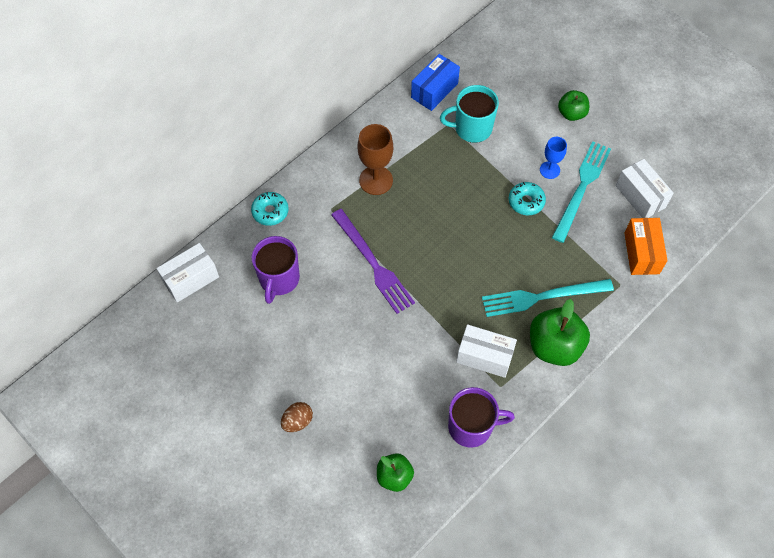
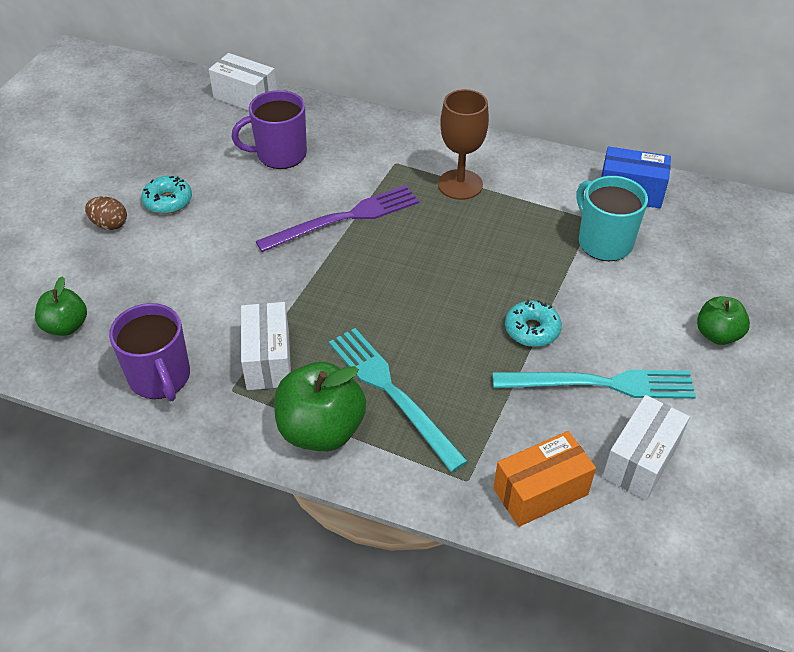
camera: 65 degrees right, 15 degrees down
(270, 212) = (361, 121): turquoise donut -> turquoise donut (168, 201)
(373, 263) = (344, 218): purple fork -> purple fork turned 150 degrees counterclockwise
(549, 170) = (602, 339): blue goblet -> none

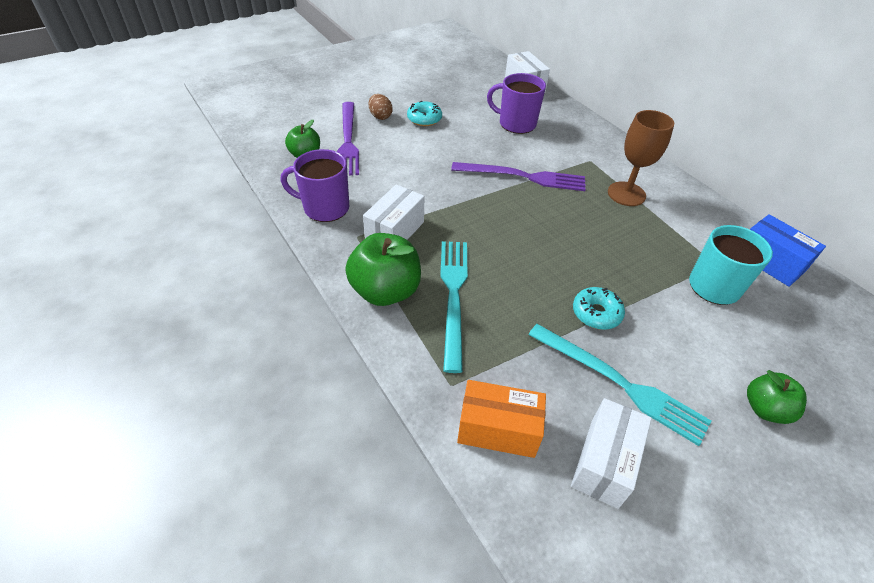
camera: 35 degrees right, 0 degrees up
(101, 278) = (348, 140): none -> purple fork
(160, 378) = (325, 208): purple mug -> purple mug turned 90 degrees clockwise
(640, 460) = (604, 462): white box -> white box turned 45 degrees counterclockwise

